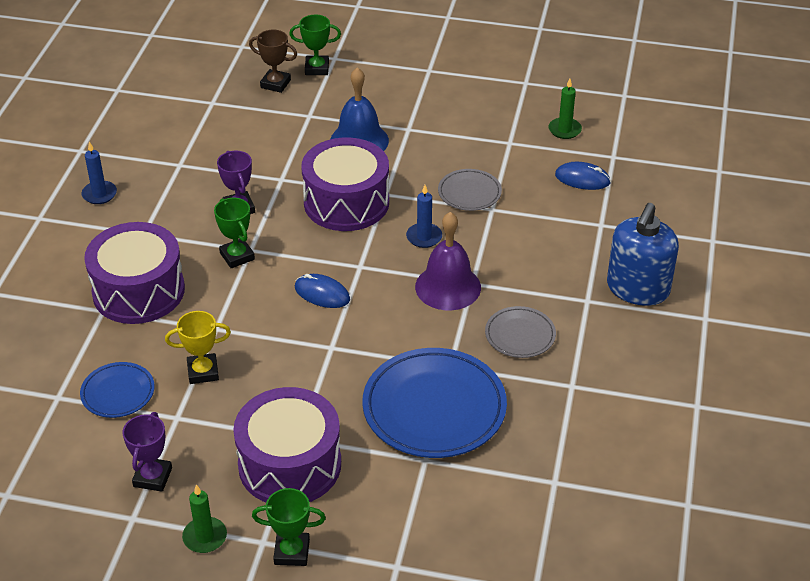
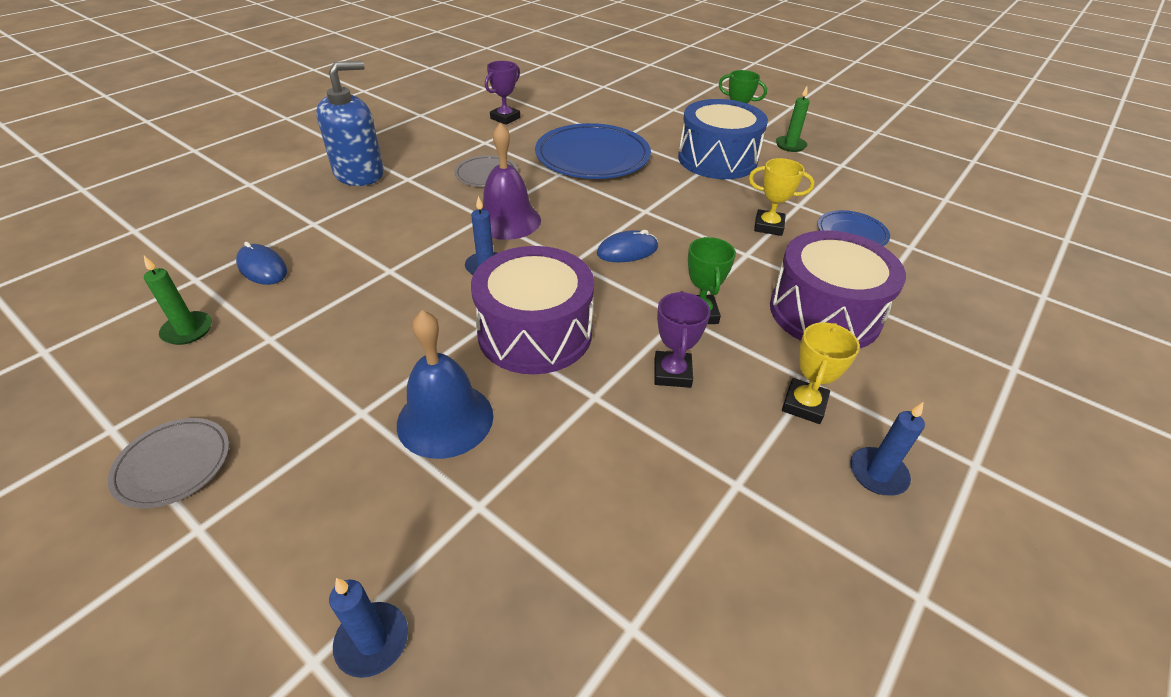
camera: 155 degrees left, 0 degrees up
(147, 217) = (804, 405): none -> yellow trophy
(152, 477) = (824, 179): purple trophy -> purple trophy (505, 118)
(275, 84) = (482, 628): brown trophy -> none
(290, 464) = (717, 159): purple drum -> blue drum
(317, 68) = (372, 641): green trophy -> blue candle
(322, 293) = (627, 250): blue mouse -> blue mouse turned 75 degrees counterclockwise
(469, 193) = (391, 294): grey plate -> grey plate (174, 465)

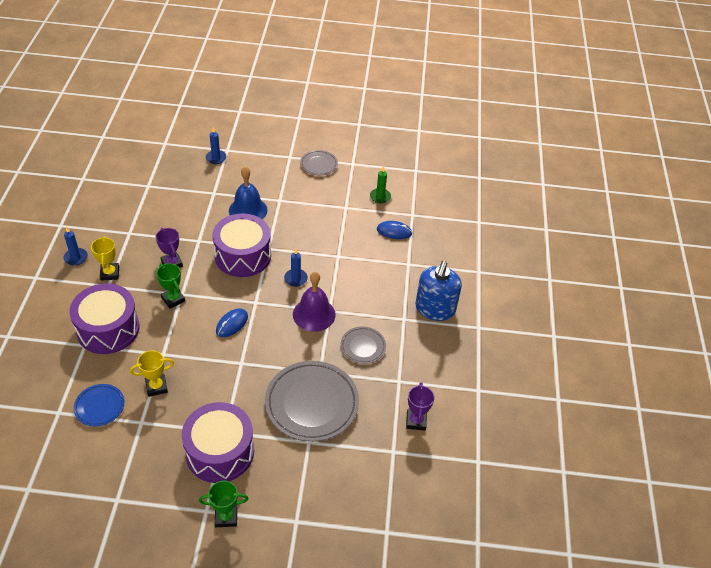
camera: 145 degrees right, 5 degrees up
(592, 157) = (312, 403): blue plate -> grey plate
(717, 159) = (220, 452): blue drum -> purple drum
(790, 145) = (167, 510): green candle -> none

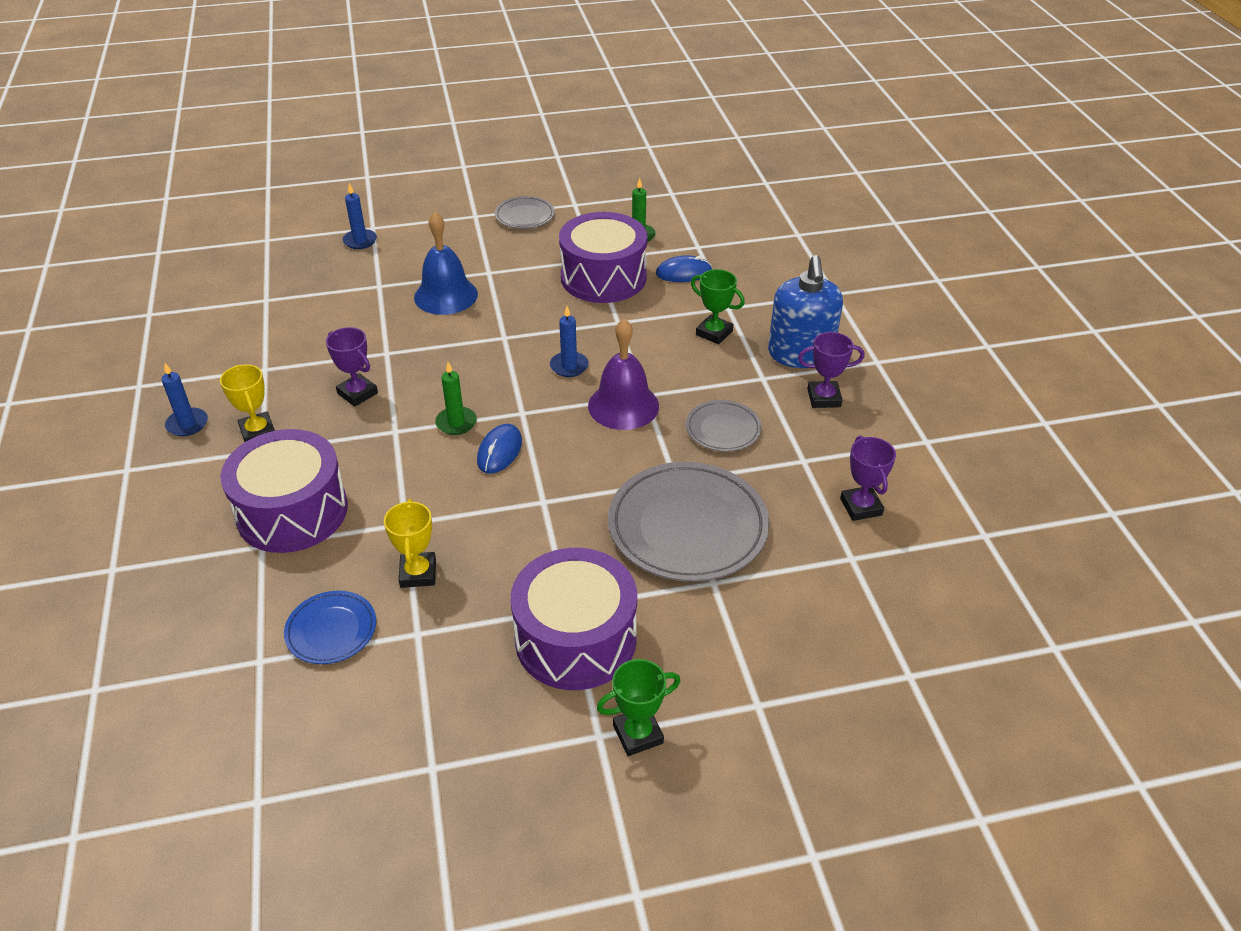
camera: 15 degrees left, 5 degrees down
(156, 387) = (418, 573): yellow trophy -> yellow trophy turned 60 degrees counterclockwise
(173, 299) = (384, 442): green trophy -> green trophy (714, 333)
(216, 298) = (456, 423): none -> green candle
(243, 256) = (469, 356): purple drum -> purple drum (603, 277)
(433, 343) = (824, 398): none -> purple trophy

